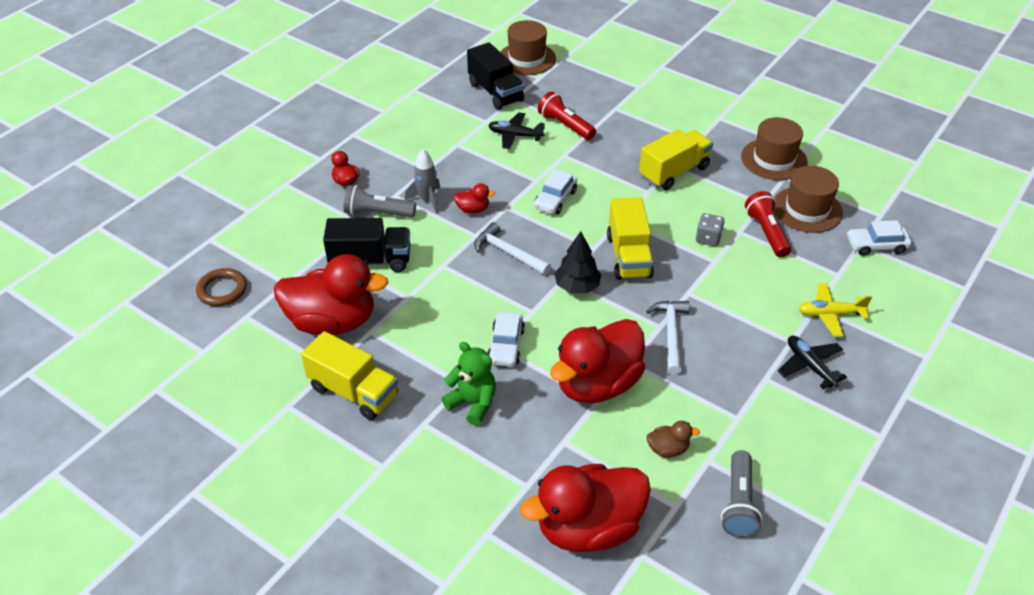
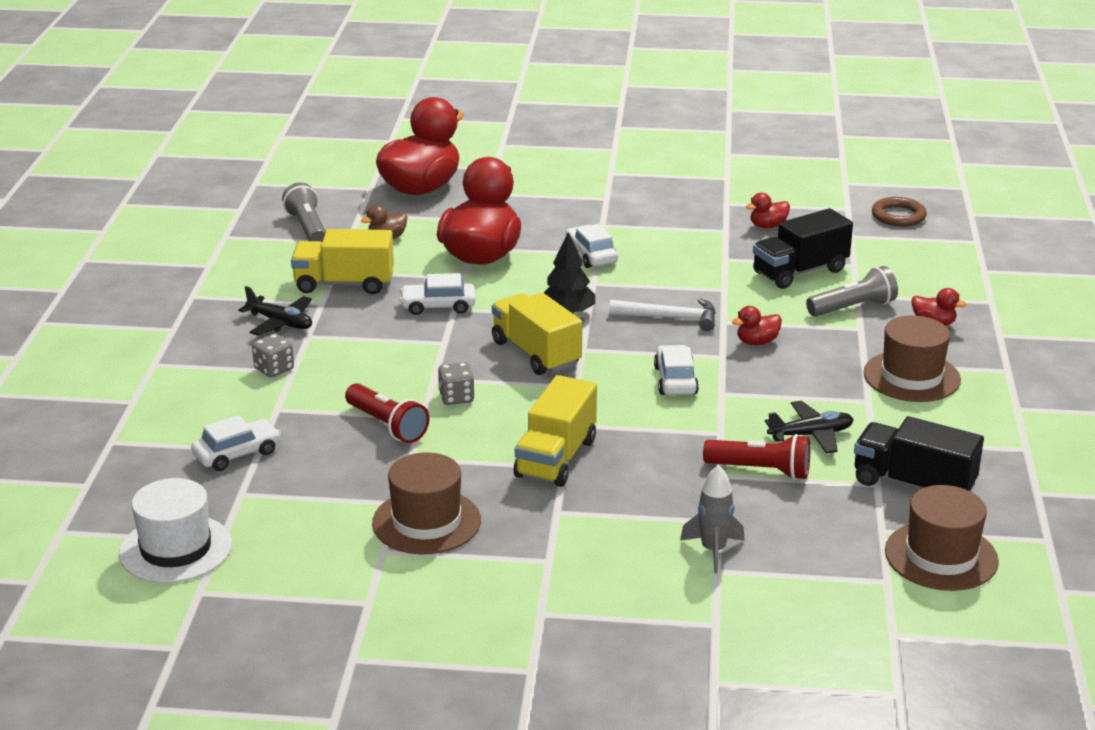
camera: 150 degrees right, 15 degrees down
(332, 322) = (768, 226): red duck -> red duck, size x0.41
(353, 392) = (686, 197): yellow truck -> yellow truck (344, 284)
(427, 200) = (819, 335): grey rocket -> grey rocket (713, 550)
(473, 403) = (579, 218): green teddy bear -> none
(671, 334) = (438, 306): white hammer -> white car
(807, 209) = (346, 469): brown hat -> brown hat (911, 376)
(830, 314) = (274, 369): yellow plane -> grey dice
(928, 191) = (176, 549): none -> white hat

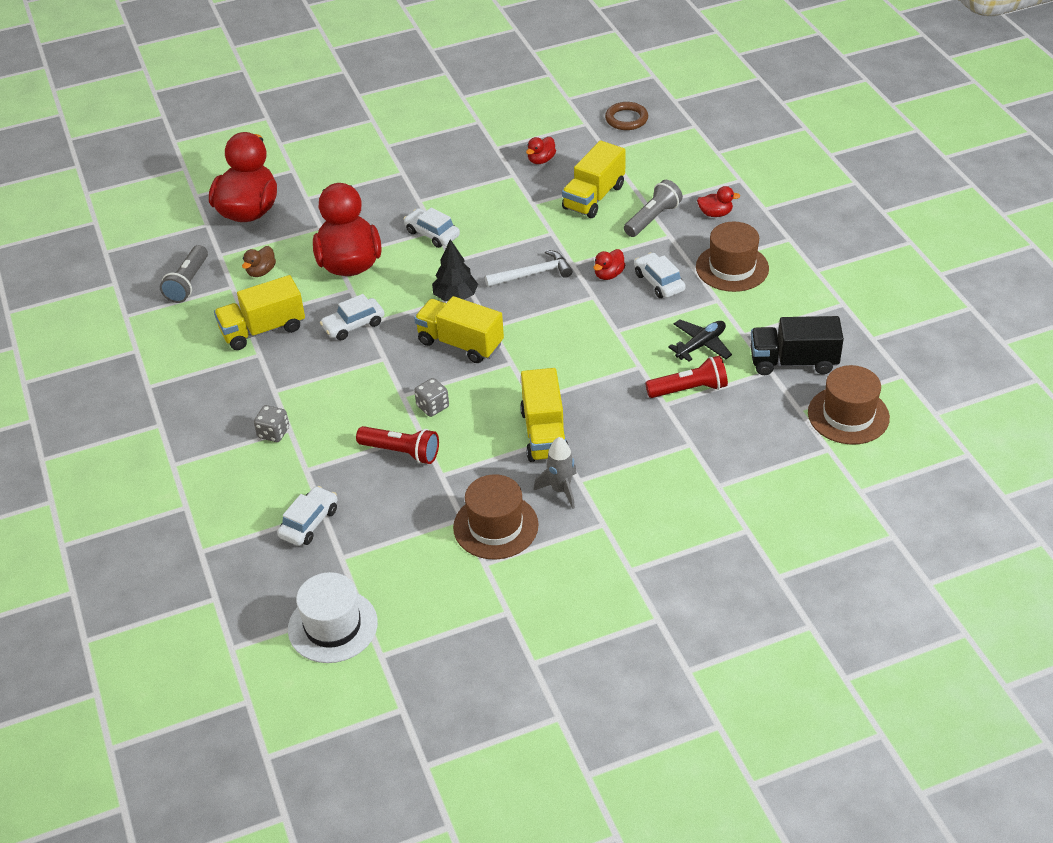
camera: 25 degrees left, 15 degrees up
(280, 323) = (242, 386): black plane -> none
(308, 228) = (188, 283): grey flashlight -> grey flashlight turned 120 degrees counterclockwise
(675, 380) = (577, 331): white car -> white car (659, 282)
(713, 550) = (705, 470): grey rocket -> grey rocket (560, 490)
(800, 272) = (594, 197): black truck -> yellow truck

